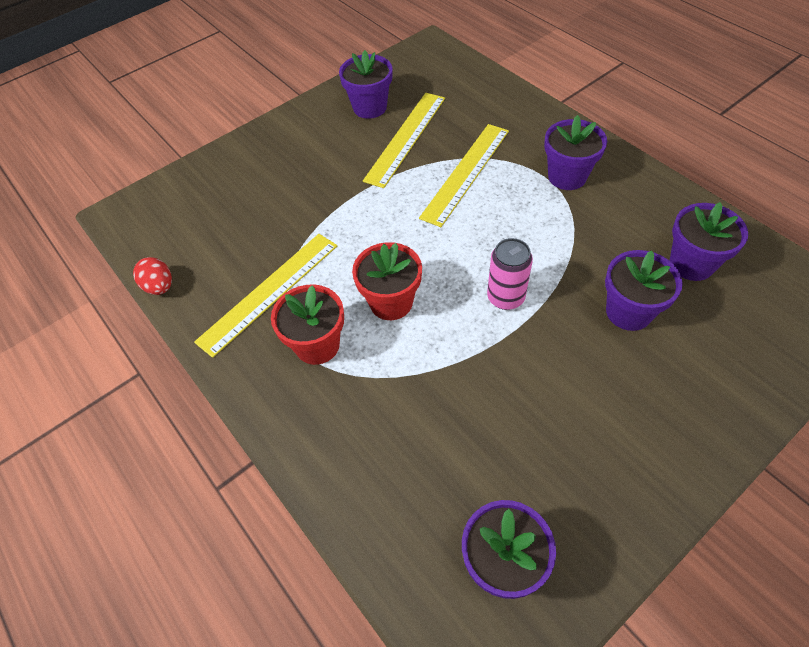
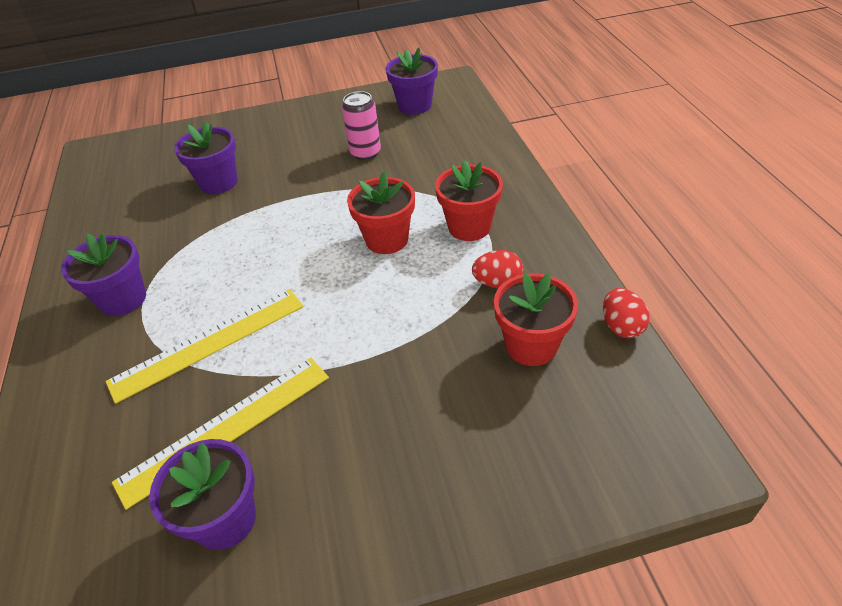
camera: 155 degrees left, 10 degrees down
(228, 249) = (531, 345): none -> red flower pot
(269, 292) = (497, 283): yellow ruler -> red egg
(505, 297) = (292, 216): pink can -> pink can (365, 153)
(691, 264) = (137, 197): purple flower pot -> none

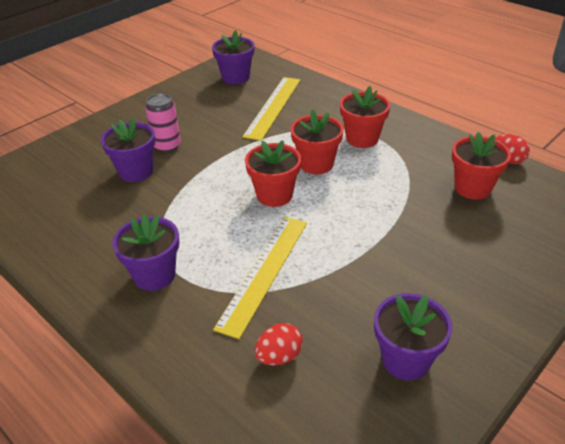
camera: 35 degrees left, 5 degrees down
(226, 428) = (342, 313): yellow ruler -> yellow ruler (273, 107)
(308, 259) = (274, 195): none -> red flower pot
(365, 153) = (235, 117): pink can -> pink can (167, 146)
(497, 283) = (415, 163): red egg -> red egg (279, 356)

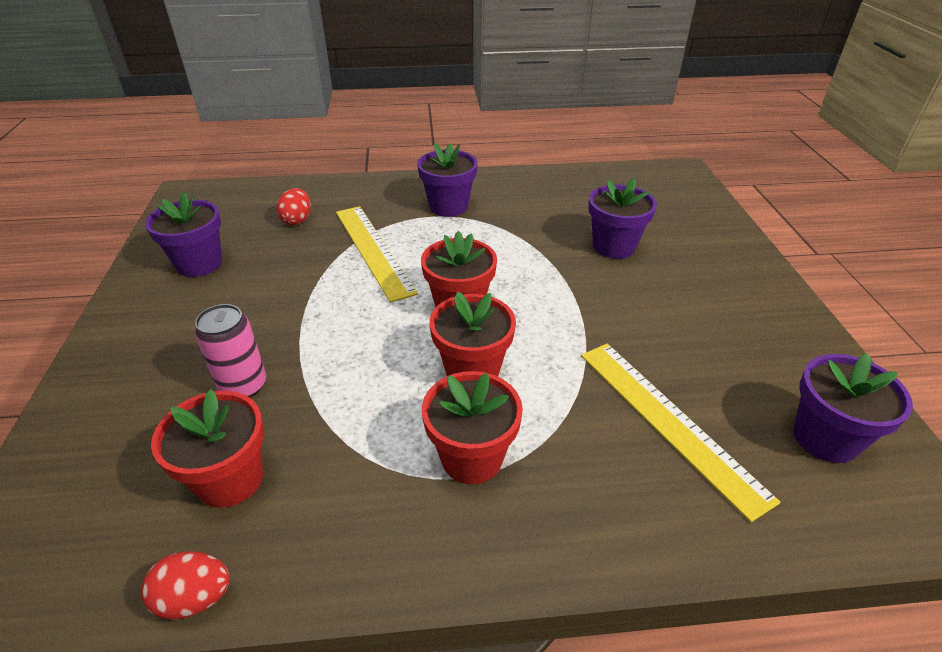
camera: 130 degrees right, 0 degrees up
(167, 146) = (648, 283): pink can -> pink can (243, 386)

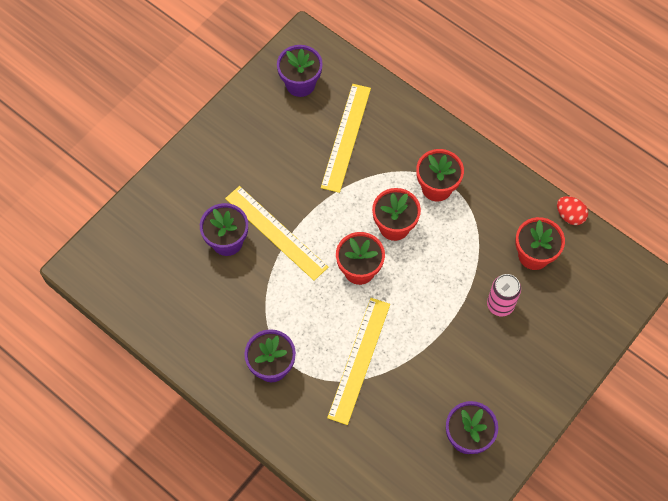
camera: 135 degrees left, 25 degrees up
(297, 220) = (378, 438): red egg -> none
(585, 279) = (276, 232): none -> yellow ruler

